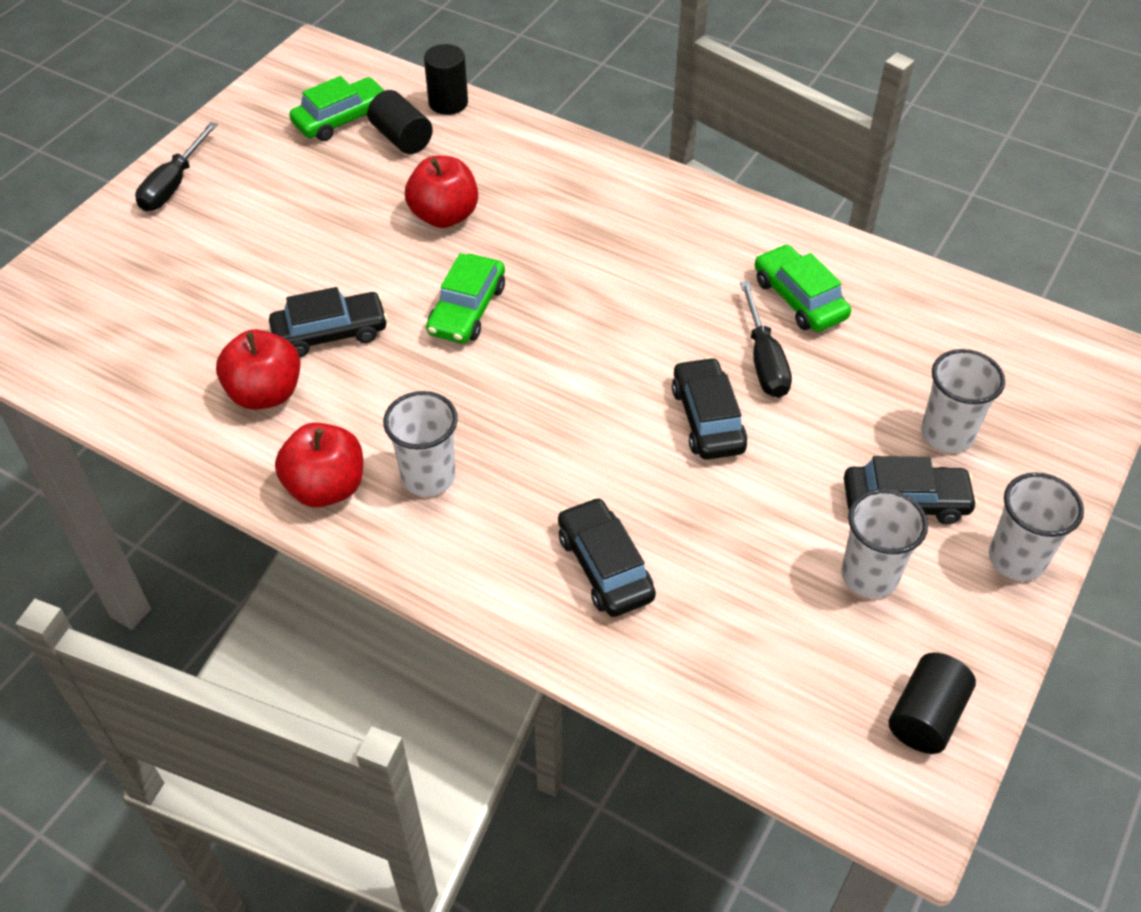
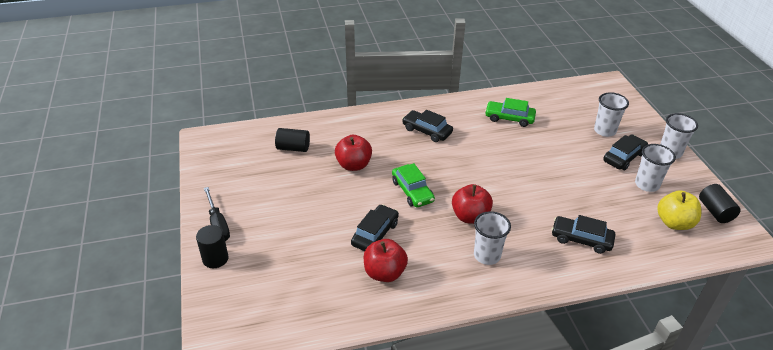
camera: 45 degrees left, 10 degrees down
(326, 487) = (459, 287): red apple -> red apple (470, 216)
(341, 119) = (256, 155): green car -> none
(448, 103) = (292, 125): black cylinder -> black cylinder (215, 258)
(708, 419) = (540, 172): black car -> black car (427, 131)
(764, 360) = (528, 143): black screwdriver -> none
(810, 670) = (674, 223): none -> yellow apple

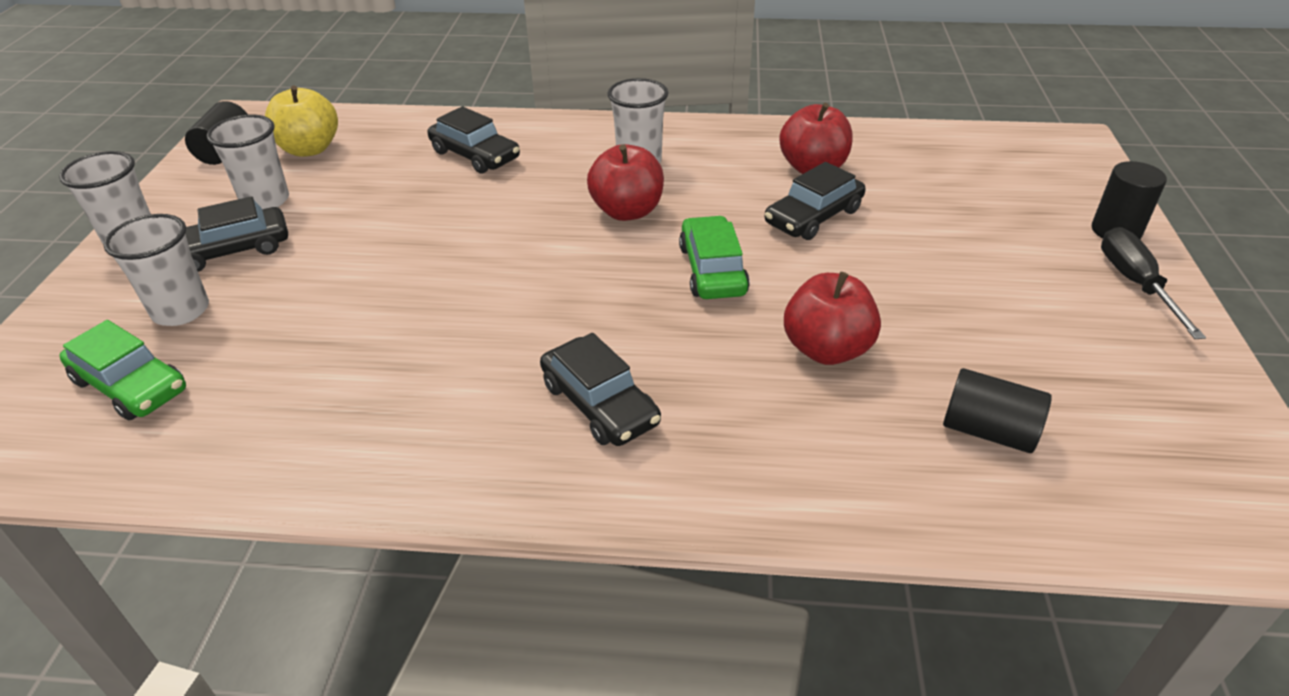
camera: 160 degrees left, 0 degrees up
(509, 118) = (354, 394): green car -> green car (130, 385)

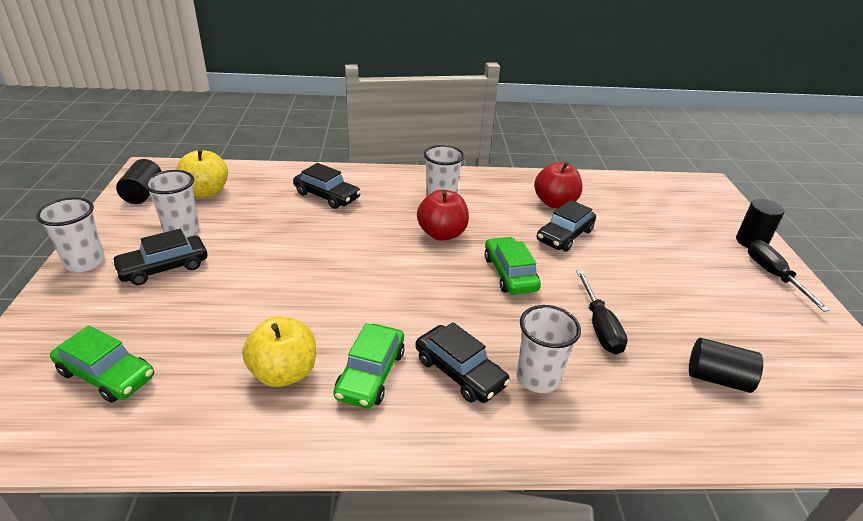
camera: 10 degrees left, 5 degrees down
(181, 311) = (134, 314): white cup -> white cup (537, 378)
(357, 394) = (284, 373): none -> yellow apple
(474, 400) = (370, 374): none -> green car
(826, 349) = (599, 326): red apple -> black screwdriver

